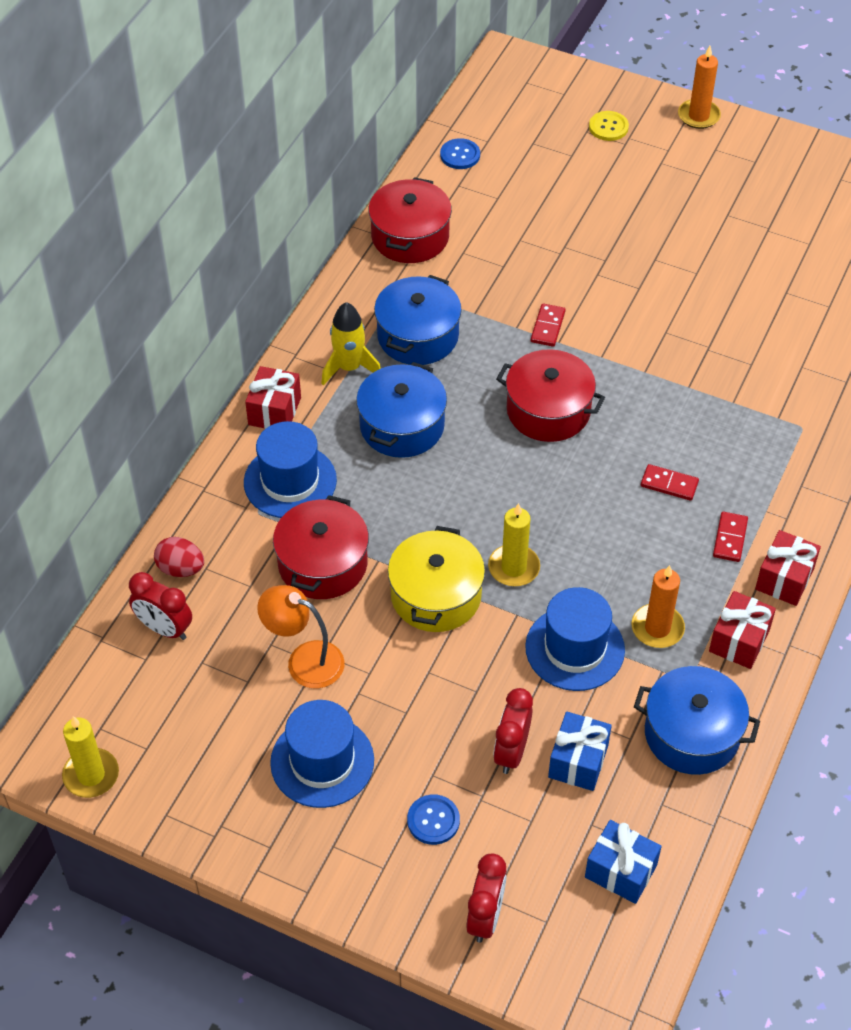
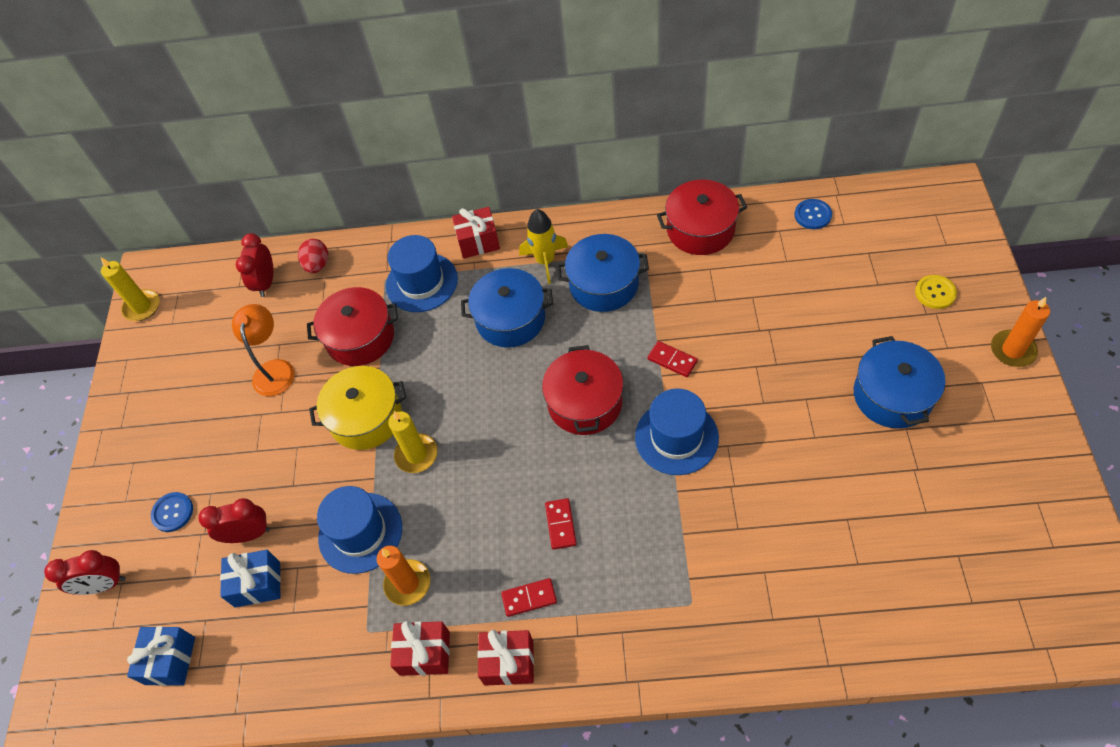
camera: 70 degrees right, 5 degrees up
(322, 761) = (197, 422): blue hat -> blue hat (676, 437)
(547, 327) = (672, 360): red domino -> red domino turned 45 degrees clockwise
(692, 733) = (316, 657): blue pot -> blue pot (892, 395)

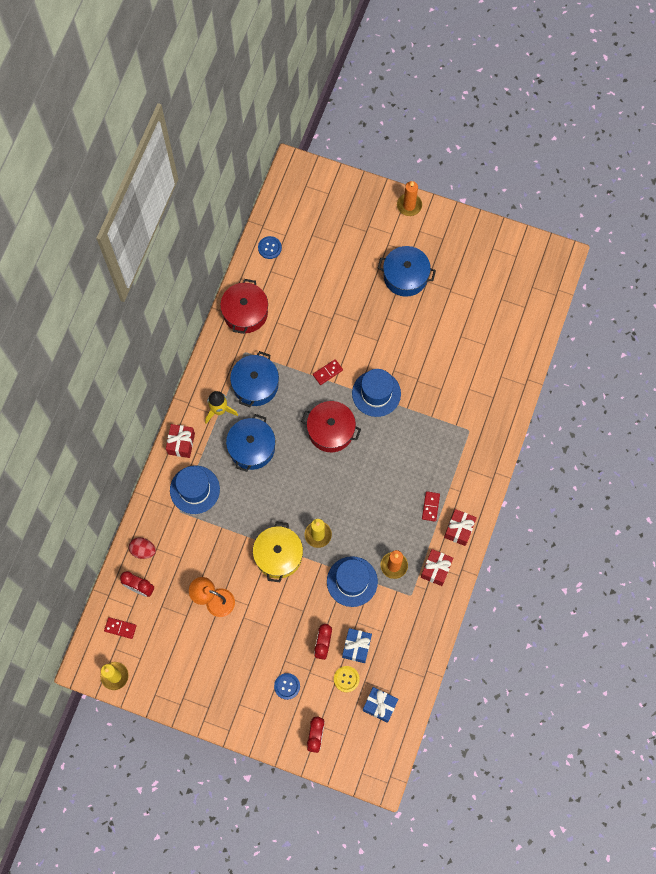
camera: 75 degrees left, 15 degrees up
(360, 337) = (217, 541): red pot -> none
(560, 524) = (398, 474): red domino -> red domino (120, 628)
(935, 293) = (356, 218): yellow button -> yellow button (346, 679)

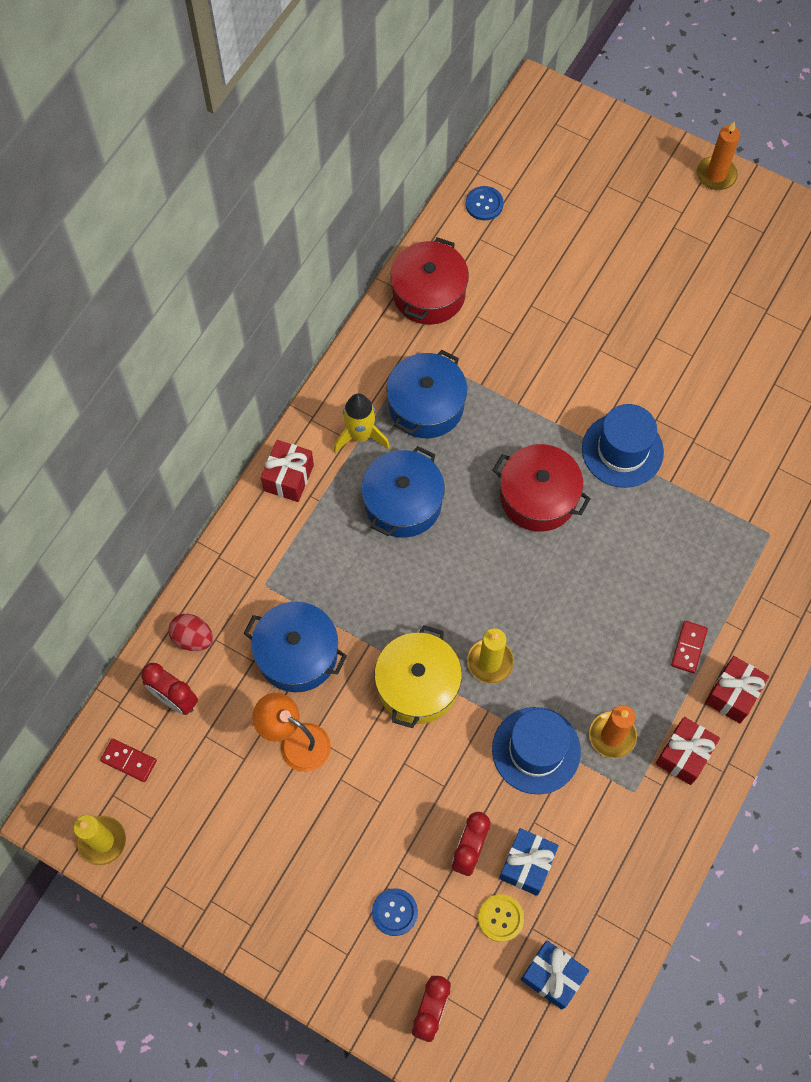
camera: 10 degrees right, 5 degrees down
(194, 489) = (297, 554): blue hat -> none
(327, 372) = (547, 405): red domino -> none
(405, 276) = (695, 279): blue pot -> blue pot (297, 654)

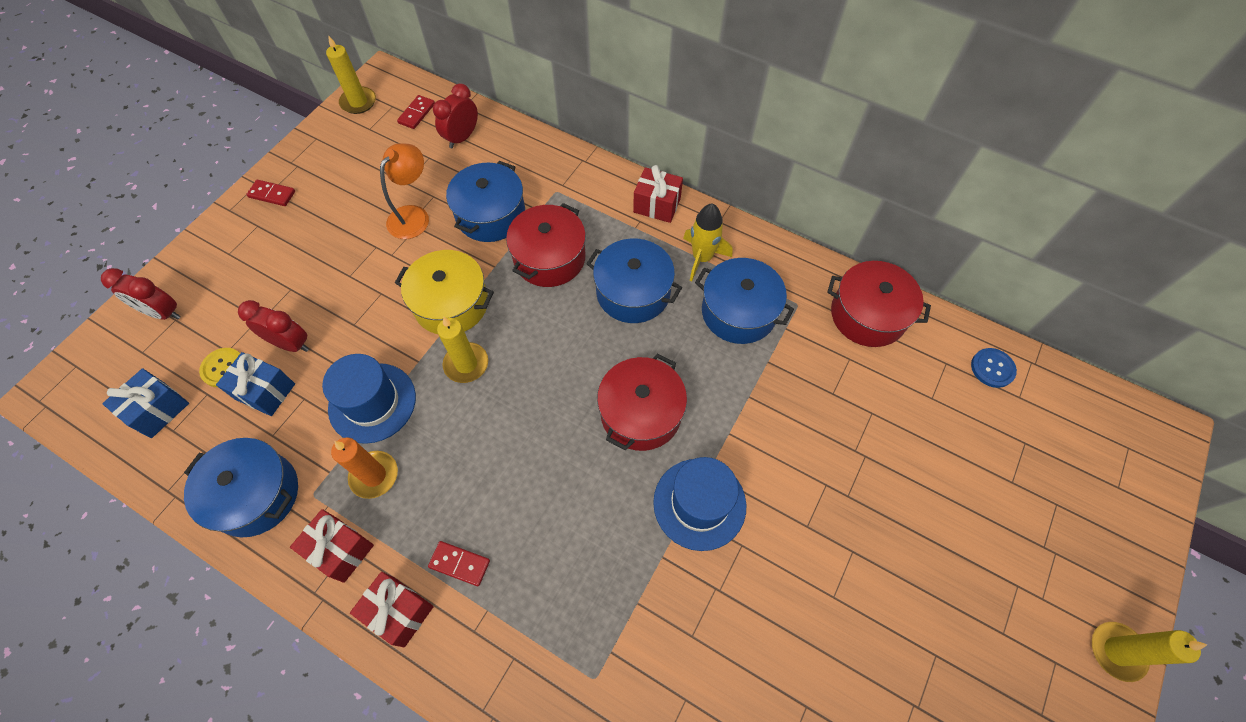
camera: 90 degrees right, 5 degrees down
(193, 638) = (512, 146): red egg -> none
(257, 922) = (272, 194): none -> red domino
(358, 587) = (549, 258): none -> red pot
(394, 912) = (252, 286): blue button -> none
(637, 847) = (256, 494): none -> blue pot
(716, 175) = (1116, 651): orange candle -> yellow candle

